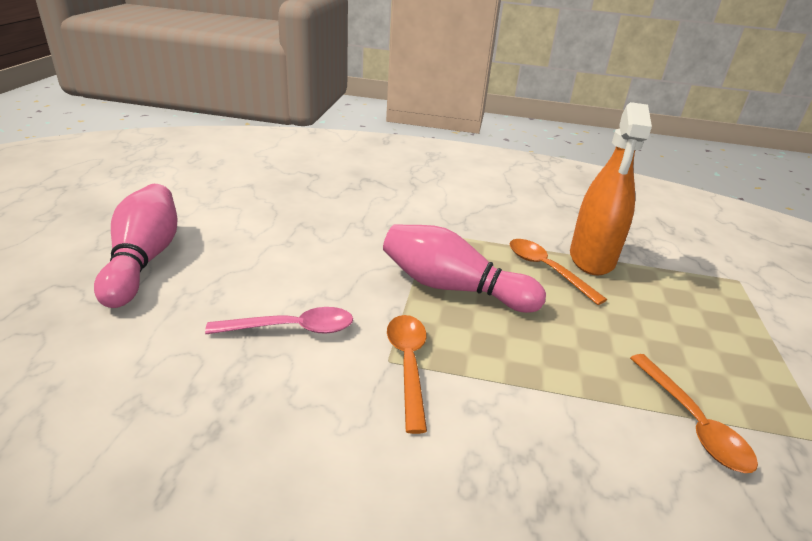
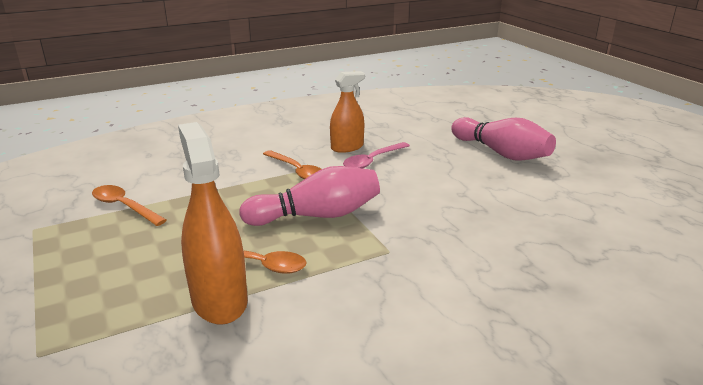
camera: 145 degrees right, 5 degrees down
(280, 377) = (347, 147): none -> orange spray bottle

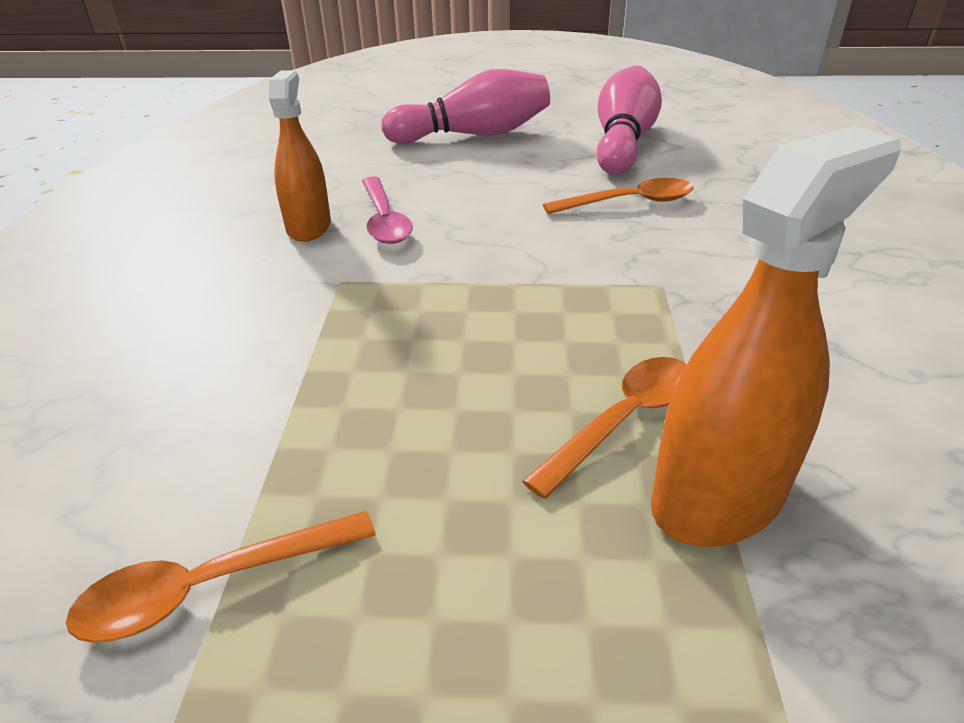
camera: 60 degrees left, 10 degrees up
(219, 300) = (718, 497): orange spray bottle -> orange spray bottle turned 135 degrees clockwise
(297, 171) = (333, 295): orange spoon -> orange spoon (629, 202)
(317, 215) = (510, 317): pink bowling pin -> pink bowling pin (623, 142)

